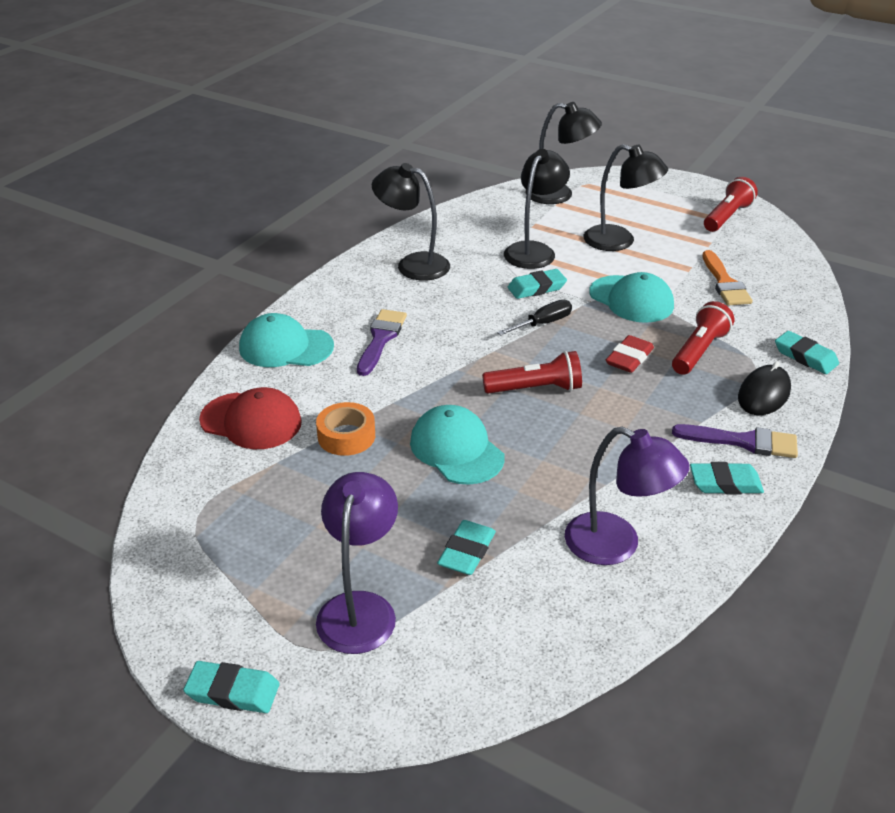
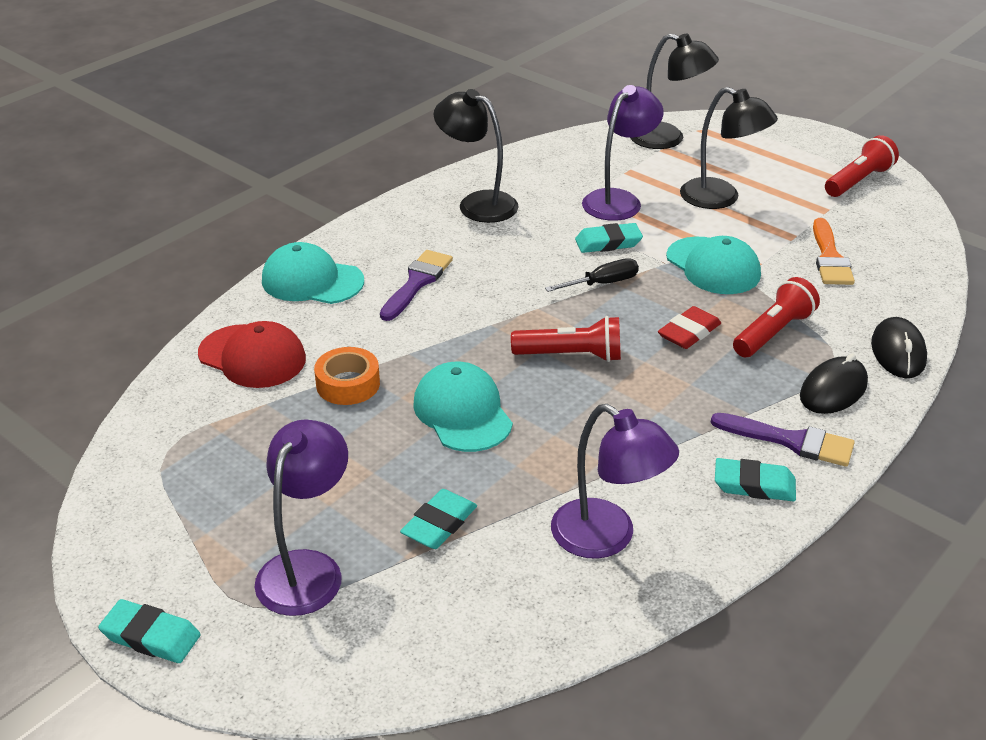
camera: 10 degrees right, 0 degrees up
(534, 250) = (618, 200): black lamp -> purple lamp
(805, 356) = (898, 352): turquoise eraser -> black mouse

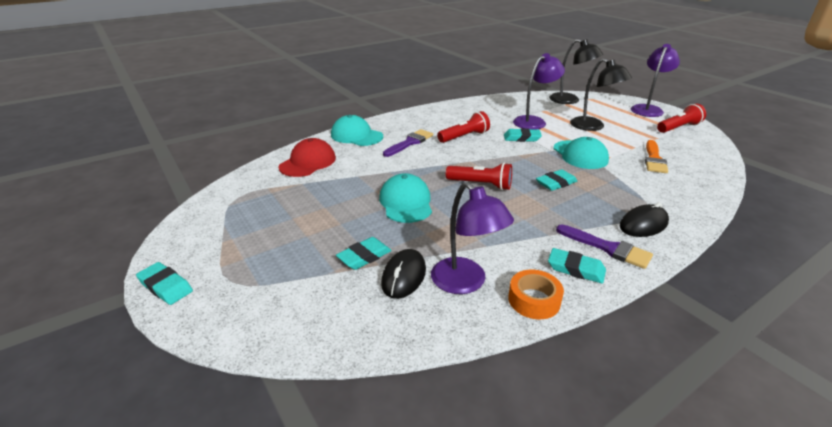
camera: 15 degrees right, 5 degrees down
(252, 356) = (308, 162): red cap -> red cap turned 105 degrees counterclockwise
(307, 568) = (275, 267): purple lamp -> purple lamp (648, 109)
(348, 384) = (350, 181): orange tape -> orange tape (534, 300)
(477, 203) = (457, 115): black lamp -> none
(603, 283) = (512, 155): black screwdriver -> none
(689, 332) = (556, 183): red eraser -> turquoise eraser
(773, 333) = (609, 190): red flashlight -> red flashlight (464, 137)
(898, 352) = (692, 211): black mouse -> black mouse (404, 276)

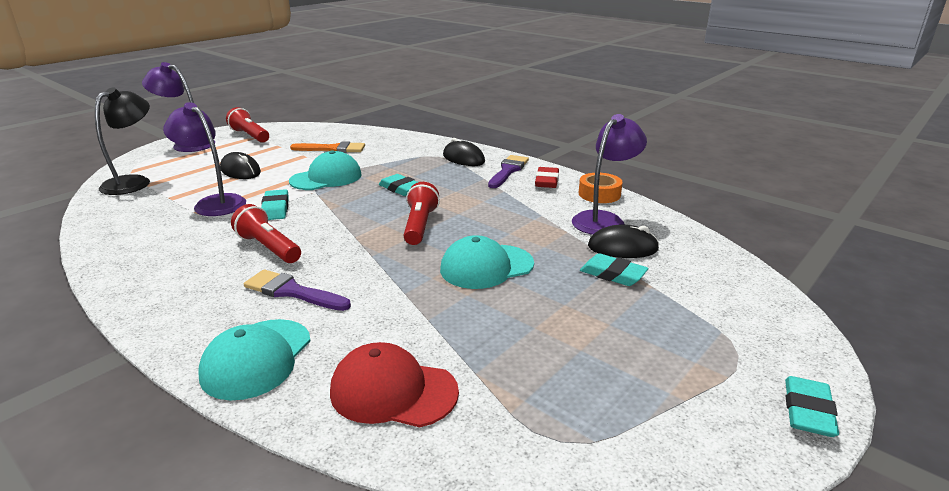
camera: 105 degrees left, 5 degrees down
(576, 269) = (546, 181): turquoise eraser -> red eraser
(593, 127) = (240, 171): black lamp -> black mouse

